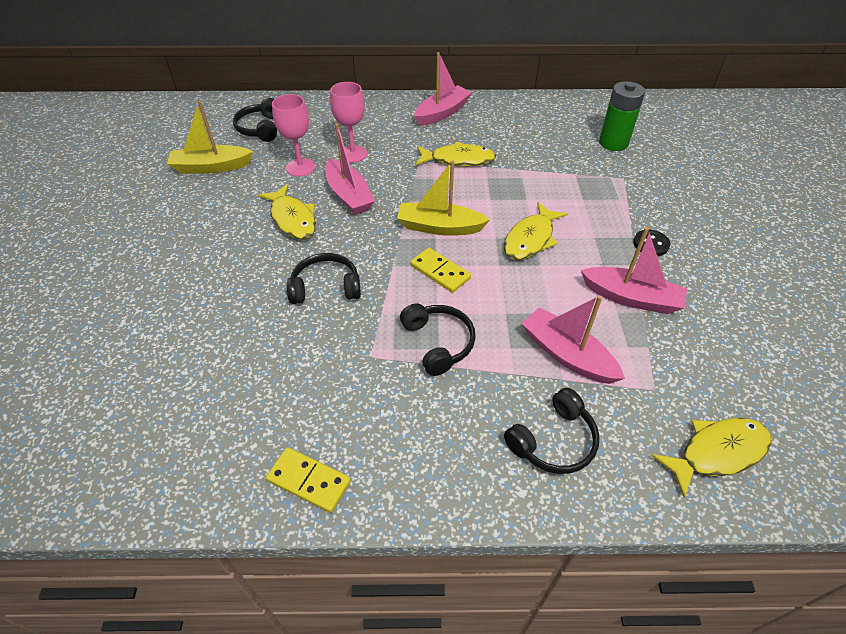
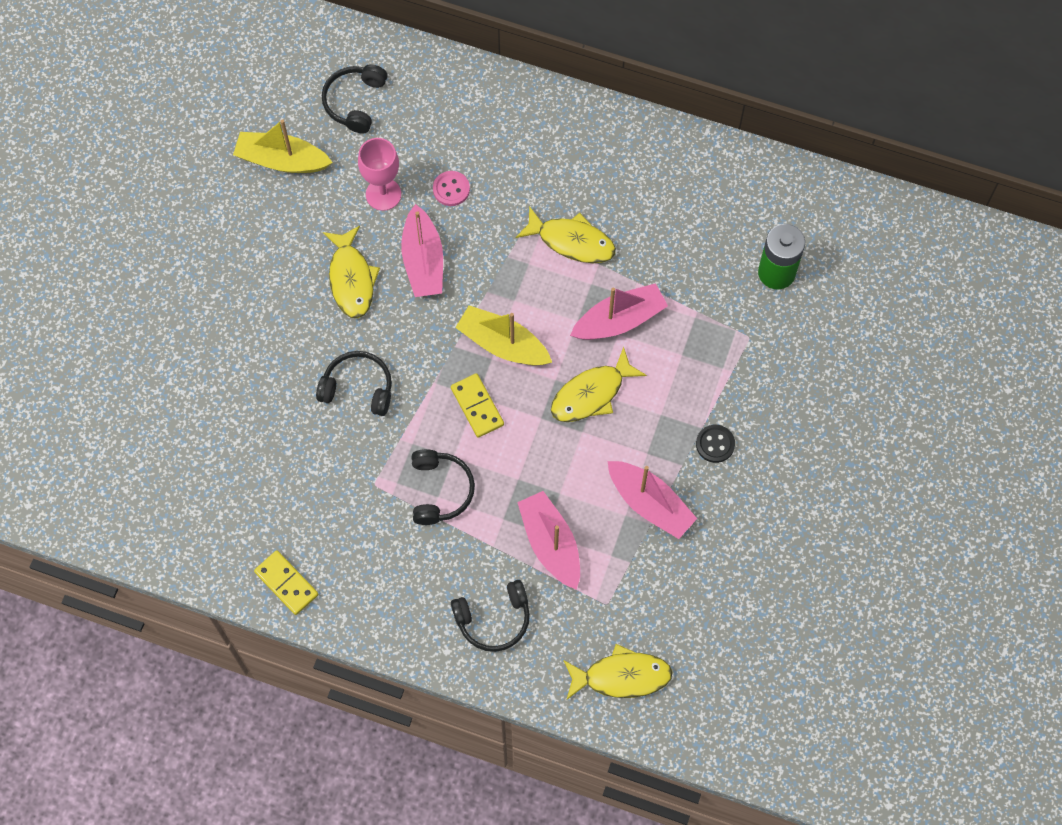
camera: 20 degrees right, 20 degrees up
(353, 154) = (451, 189): pink goblet -> pink button
(442, 113) = (591, 142): pink boat -> pink boat (619, 320)

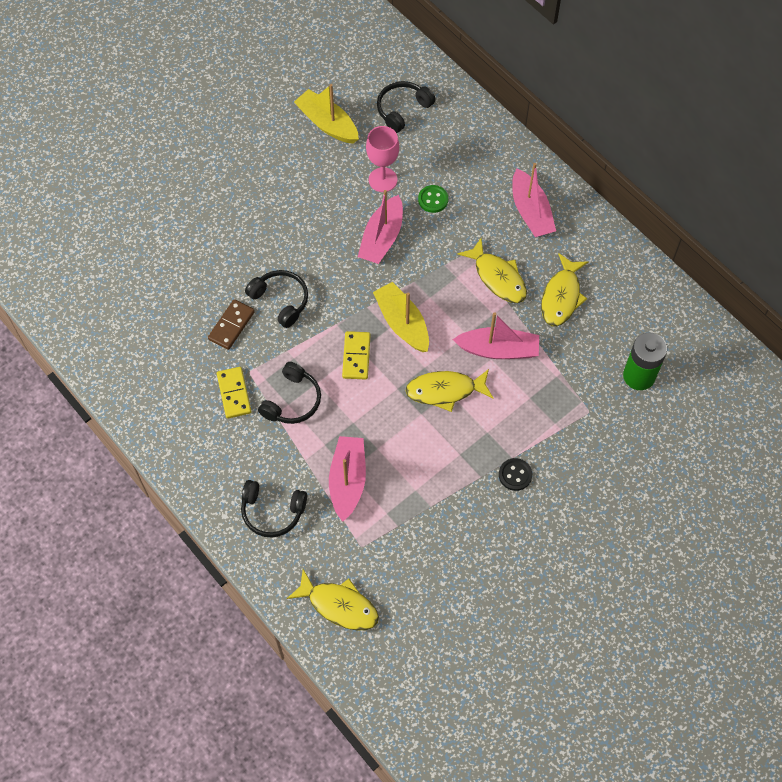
camera: 30 degrees right, 5 degrees down
(286, 583) = (144, 407): yellow domino -> yellow domino (234, 393)
(322, 444) = (231, 325): none -> brown domino
(351, 279) = (324, 225): yellow fish -> yellow fish (561, 297)
(451, 189) = (433, 199): pink button -> green button
(650, 503) = (439, 491): pink boat -> pink boat (531, 212)

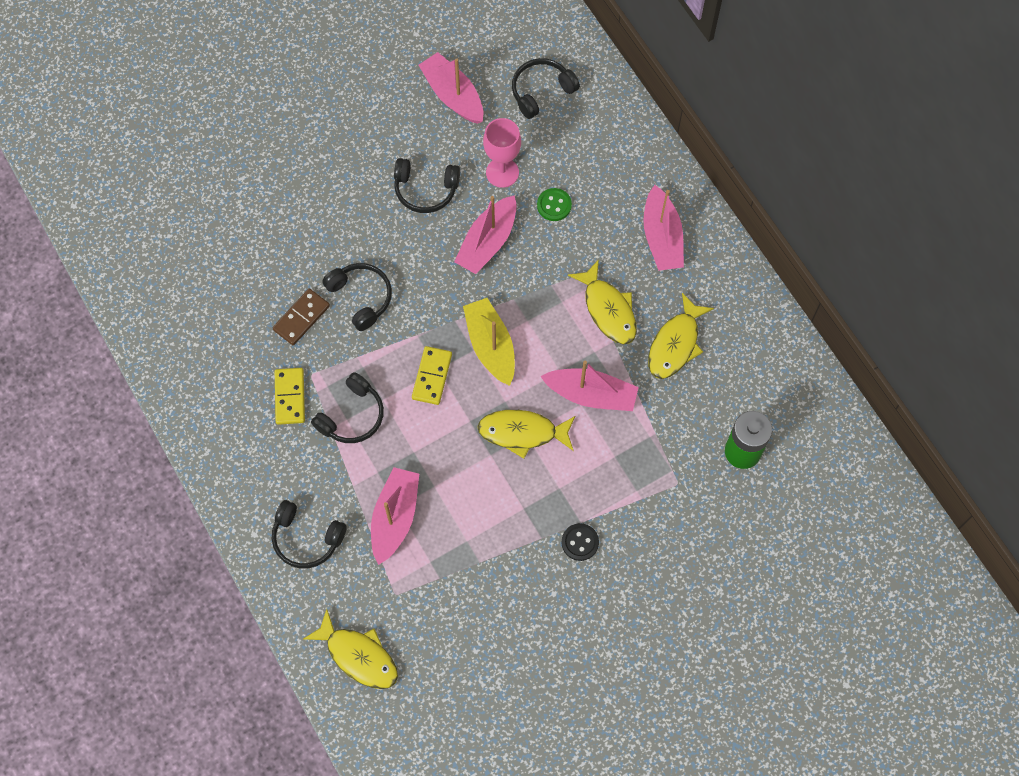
camera: 10 degrees right, 5 degrees up
(319, 203) = (425, 190): none -> black headphones
(327, 124) = (453, 95): yellow boat -> pink boat

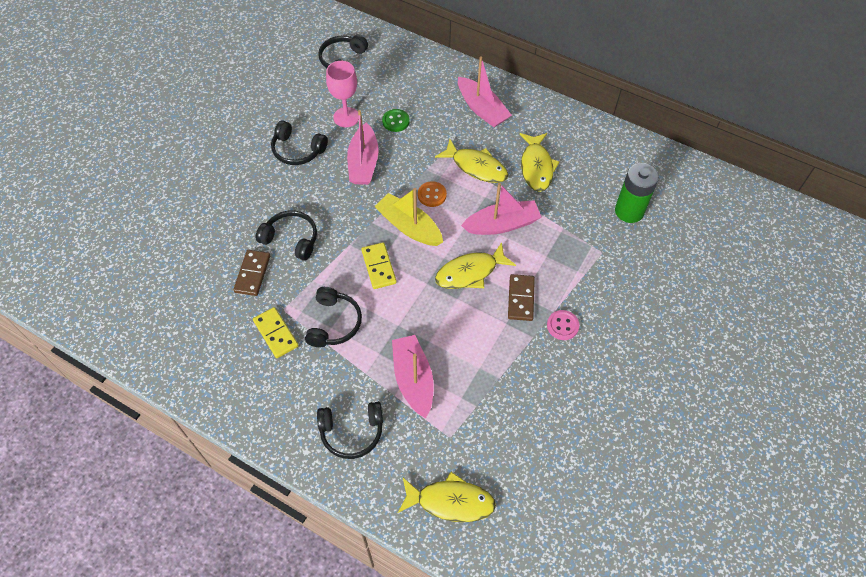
camera: 30 degrees left, 10 degrees down
(425, 190) = (297, 150): black headphones -> black headphones turned 45 degrees clockwise
(453, 95) = (281, 86): pink boat -> none
(538, 320) = (432, 195): none -> orange button
(556, 490) = (521, 298): none -> brown domino
(580, 542) = (562, 326): black button -> pink button

